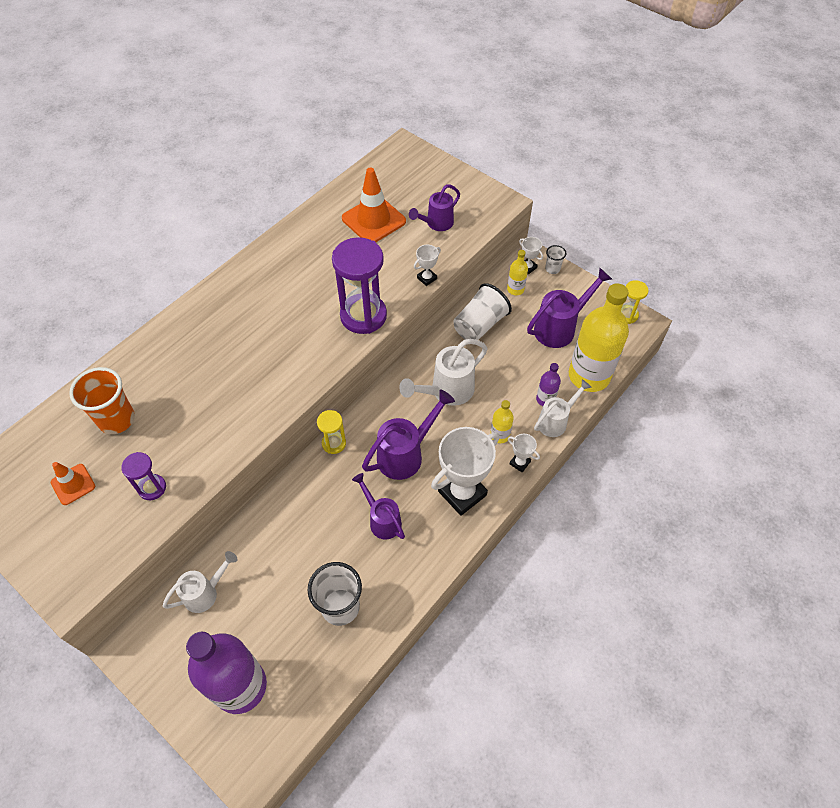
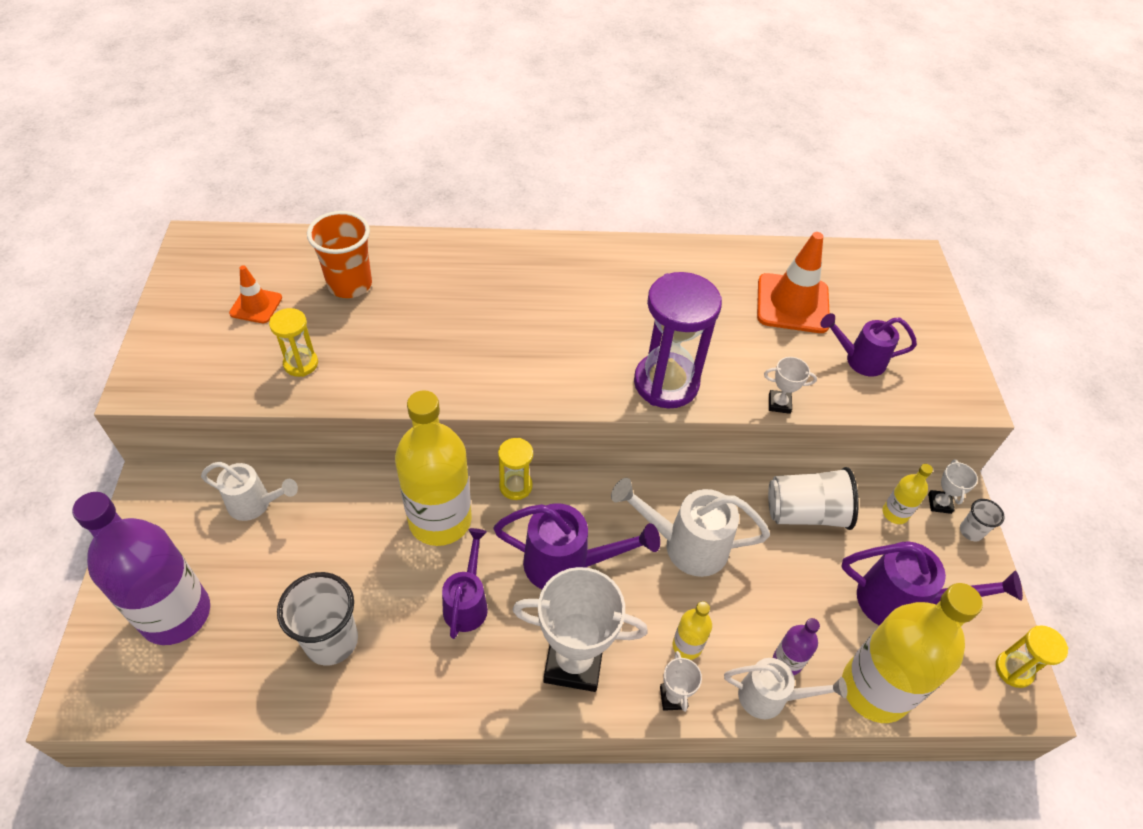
camera: 45 degrees right, 5 degrees down
(152, 488) = (301, 364): purple hourglass -> yellow hourglass
(317, 497) = (440, 520): none -> yellow bottle

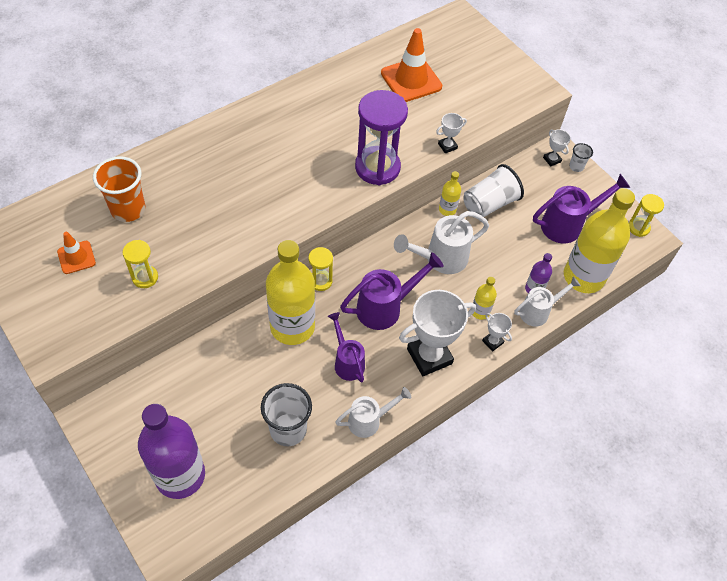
camera: 35 degrees left, 5 degrees up
(255, 504) = (169, 386): white watering can -> white watering can (369, 421)
(859, 360) = (471, 97): purple watering can -> none
(895, 513) = (534, 178): yellow bottle -> yellow bottle (447, 209)

